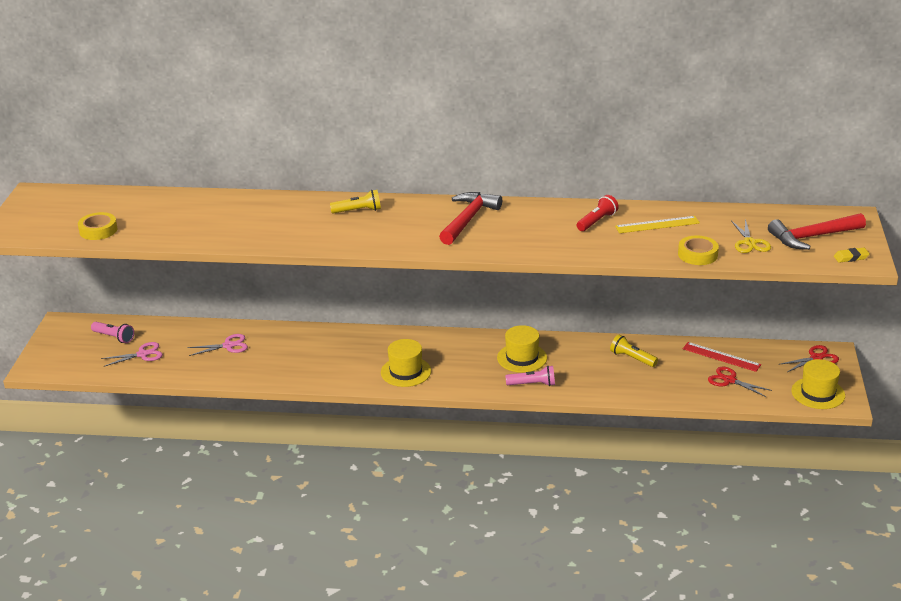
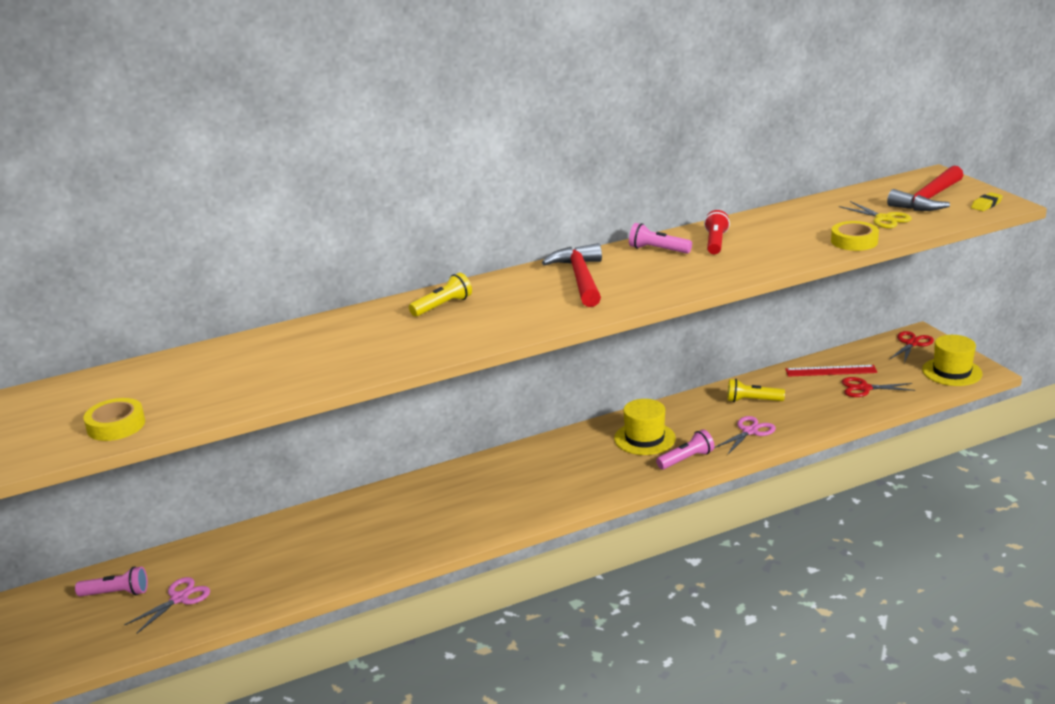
camera: 30 degrees left, 5 degrees down
(228, 346) = (288, 547): pink scissors -> pink scissors (750, 431)
(406, 372) = (536, 497): yellow hat -> none
(549, 214) = (657, 250): none -> pink flashlight
(657, 224) = (777, 229): yellow ruler -> none

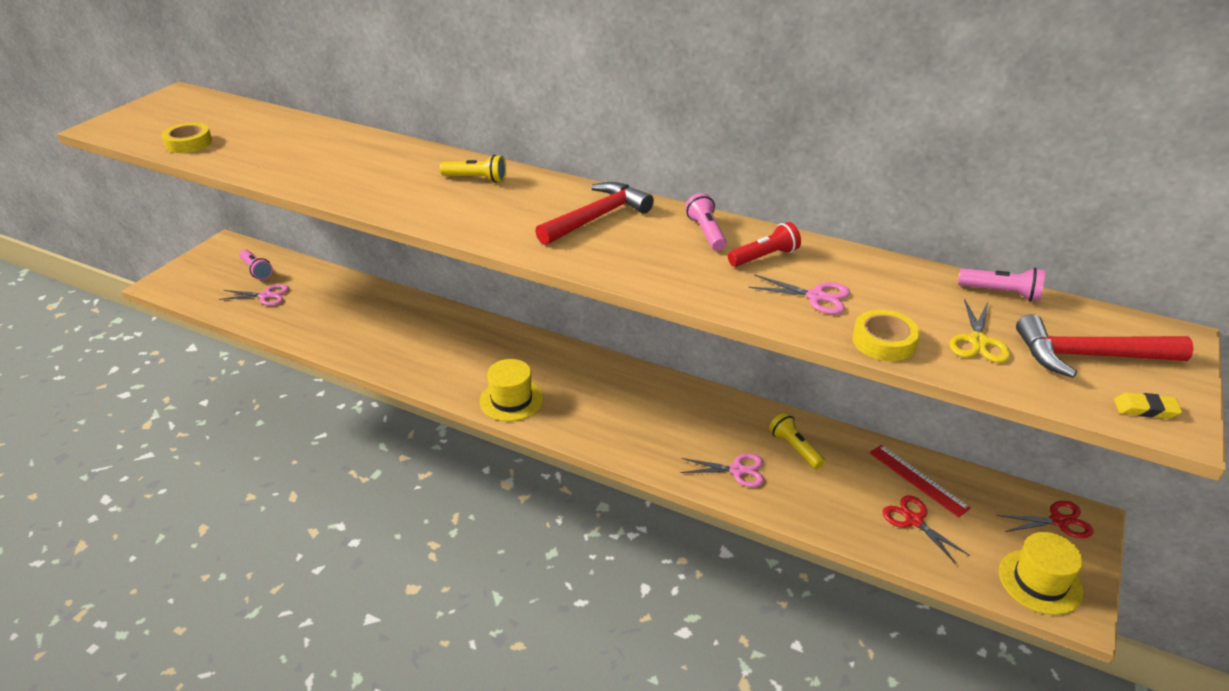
camera: 50 degrees right, 10 degrees up
(644, 438) = (656, 409): yellow hat -> yellow hat (511, 400)
(686, 459) = (648, 449): pink flashlight -> pink flashlight (1001, 293)
(783, 243) = (816, 296): none -> pink scissors

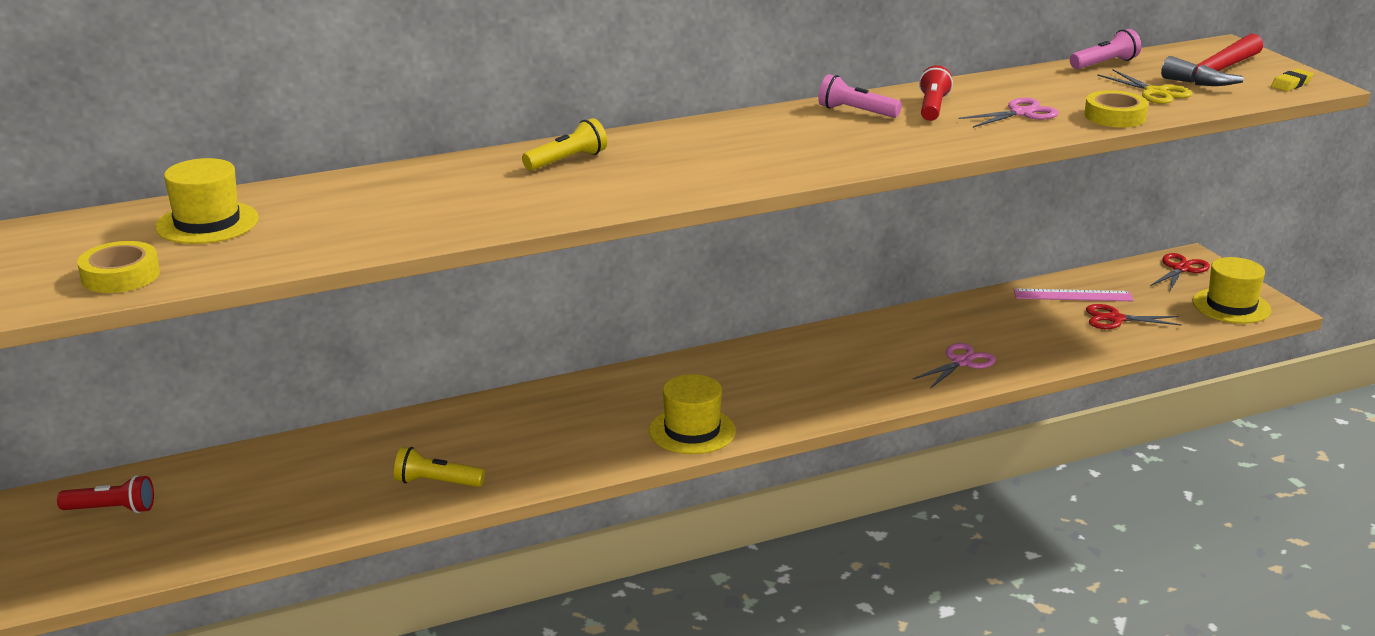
camera: 50 degrees left, 10 degrees down
(256, 270) = (112, 509): pink flashlight -> red flashlight
(266, 296) = (194, 521): pink scissors -> none
(273, 133) = (207, 223): none -> yellow hat
(597, 217) = (751, 139): red hammer -> none
(795, 448) = (967, 325): yellow flashlight -> yellow flashlight (436, 483)
(918, 480) = (1072, 295): red ruler -> pink ruler

